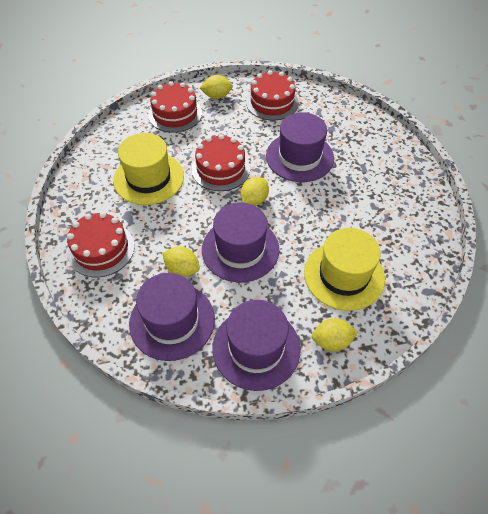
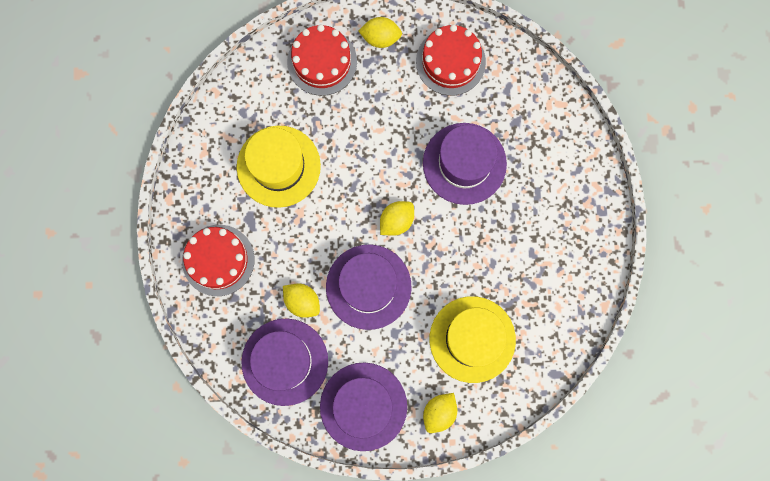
camera: 10 degrees right, 25 degrees up
(220, 169) = (365, 166): red cake -> none
(331, 341) = (439, 412): yellow lemon -> yellow lemon turned 60 degrees counterclockwise

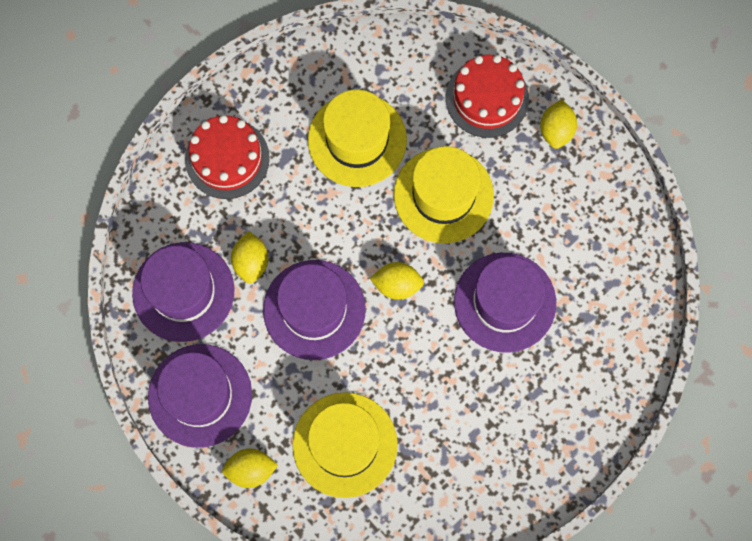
camera: 50 degrees right, 5 degrees down
(362, 143) = (443, 195): none -> yellow hat
(380, 38) = (556, 130): yellow lemon -> yellow lemon turned 45 degrees clockwise
(450, 61) = (590, 211): red cake -> none

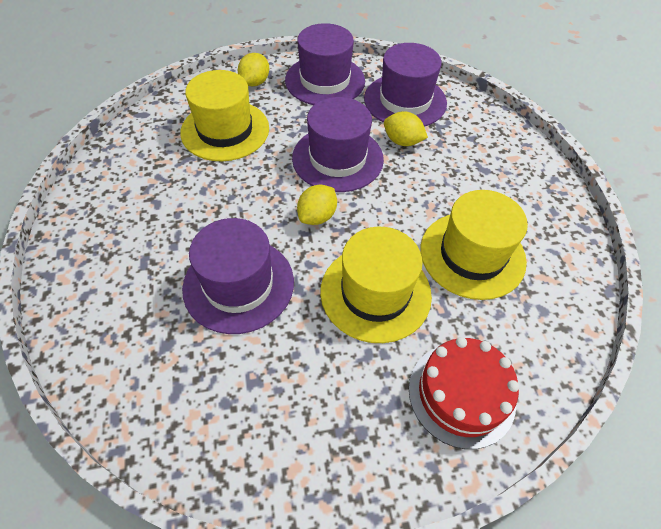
camera: 120 degrees right, 20 degrees down
(227, 158) = (501, 164): red cake -> none
(556, 130) = (382, 446): yellow lemon -> none

